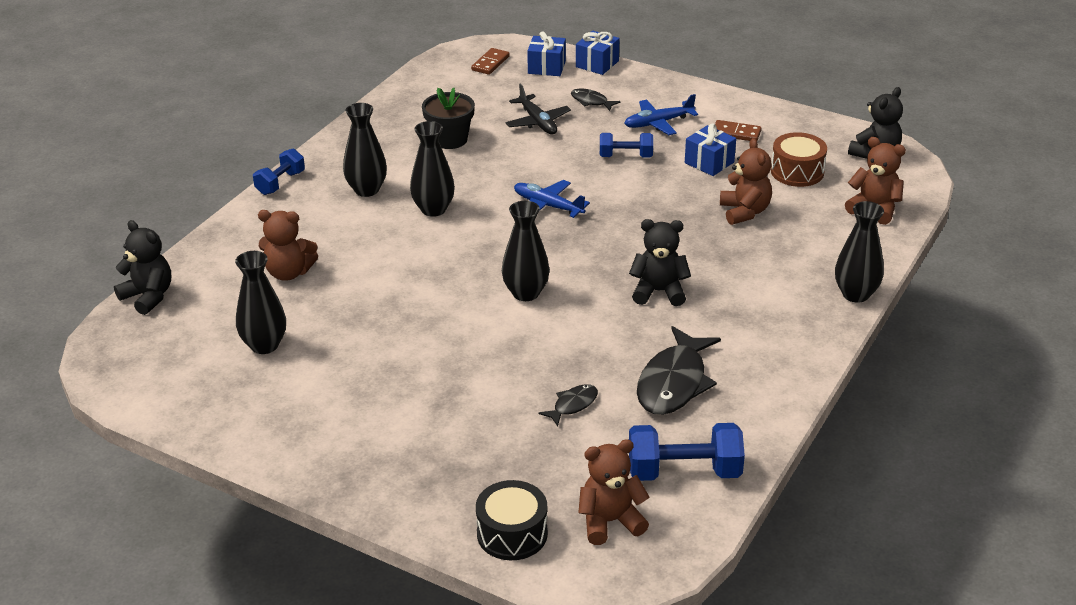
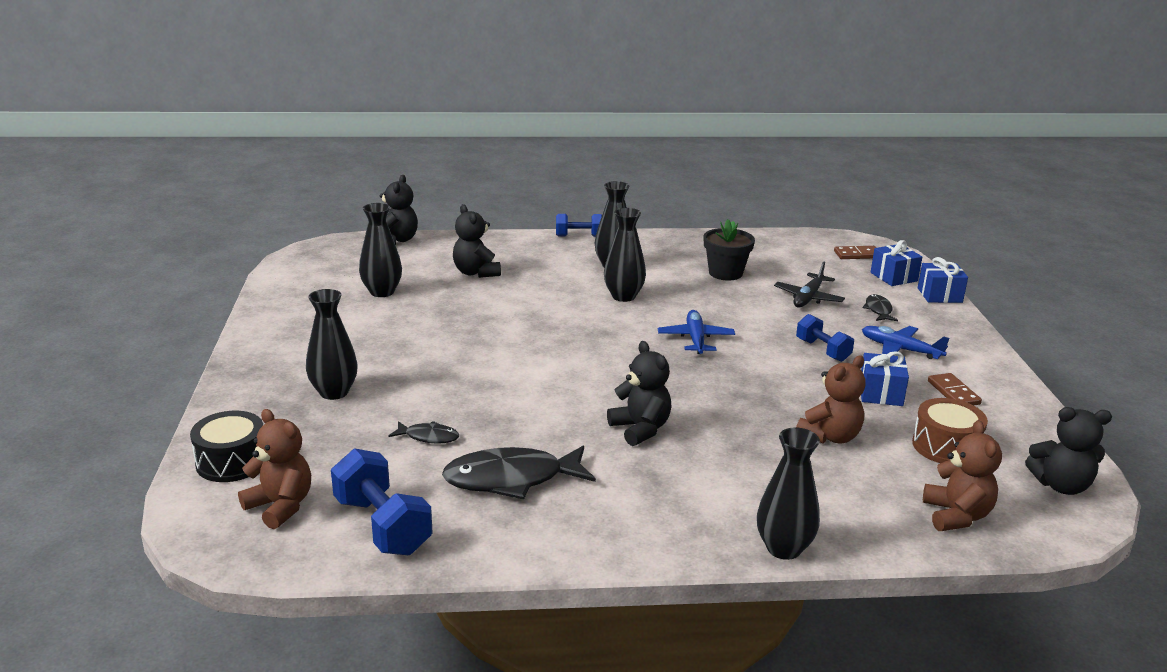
camera: 55 degrees right, 10 degrees down
(289, 272) = (476, 272): brown teddy bear -> black teddy bear
(526, 293) = (561, 367): black vase -> black vase (334, 392)

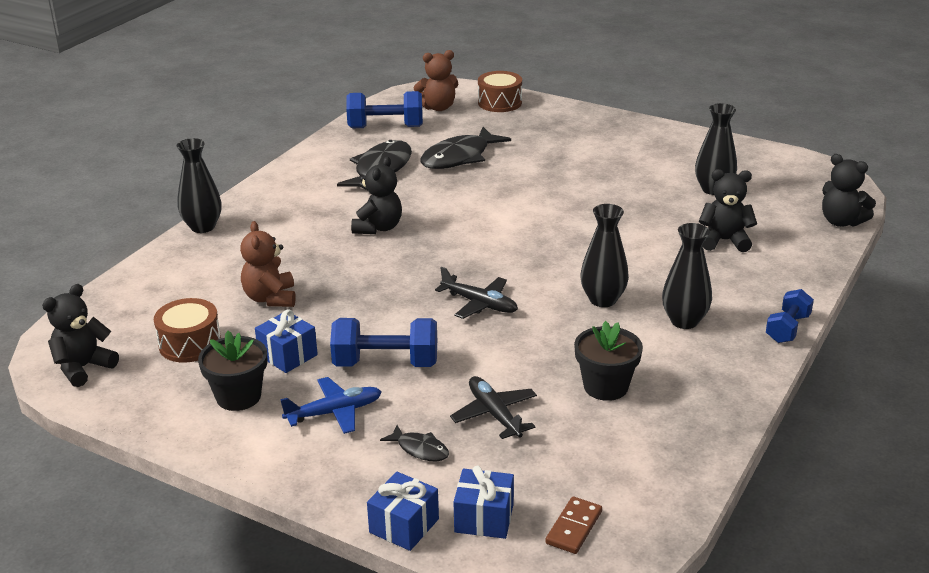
camera: 125 degrees right, 5 degrees up
(232, 462) = (499, 102): black drum -> brown drum
(334, 392) = (552, 141): black vase -> none
(428, 437) = (459, 157): black fish -> black fish, size x2.04
(640, 429) = (378, 228): black teddy bear -> black teddy bear turned 75 degrees counterclockwise
(695, 339) = (479, 304): blue plane -> black plane
(822, 350) = (386, 363): blue dumbbell -> blue dumbbell, size x1.59
(953, 393) = (238, 397): brown domino -> black flower pot
(956, 516) = (132, 301): brown teddy bear -> none

